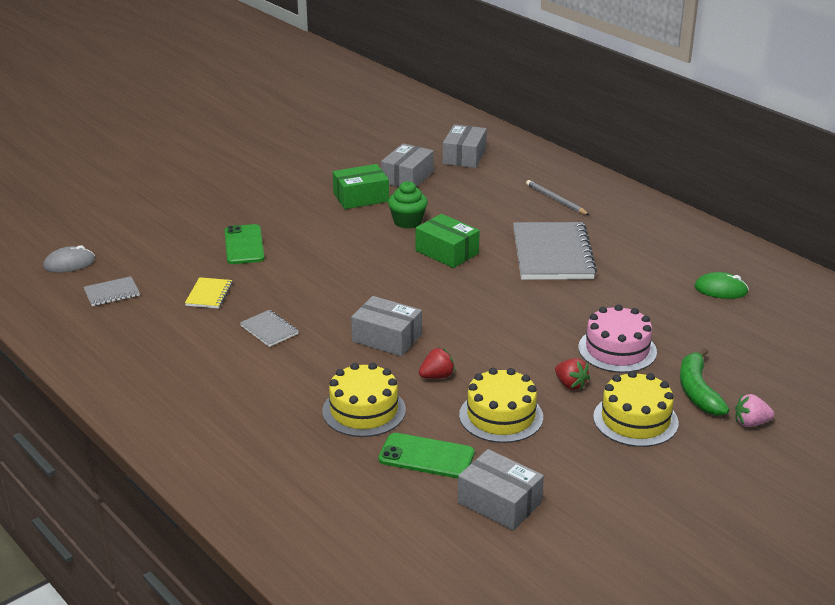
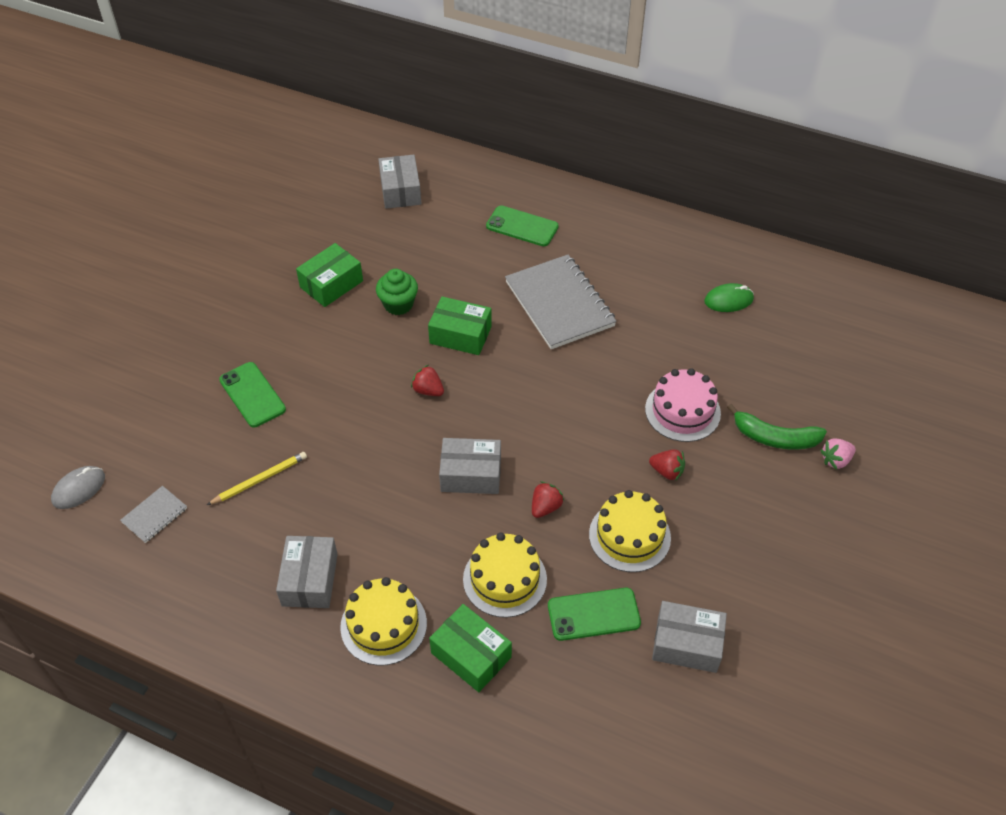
camera: 25 degrees left, 20 degrees up
(209, 294) = (260, 479): yellow notebook -> yellow pencil
(269, 330) = (351, 506): grey notebook -> none
(295, 448) = (471, 655): none -> green box
(391, 278) = (428, 390): none -> red strawberry
(407, 177) = (361, 239): grey box -> grey box (309, 579)
(556, 200) = (522, 226): grey pencil -> green phone
(635, 420) = (743, 494): yellow cake -> yellow cake (383, 625)
(697, 391) = (774, 438): green banana -> green banana turned 45 degrees counterclockwise

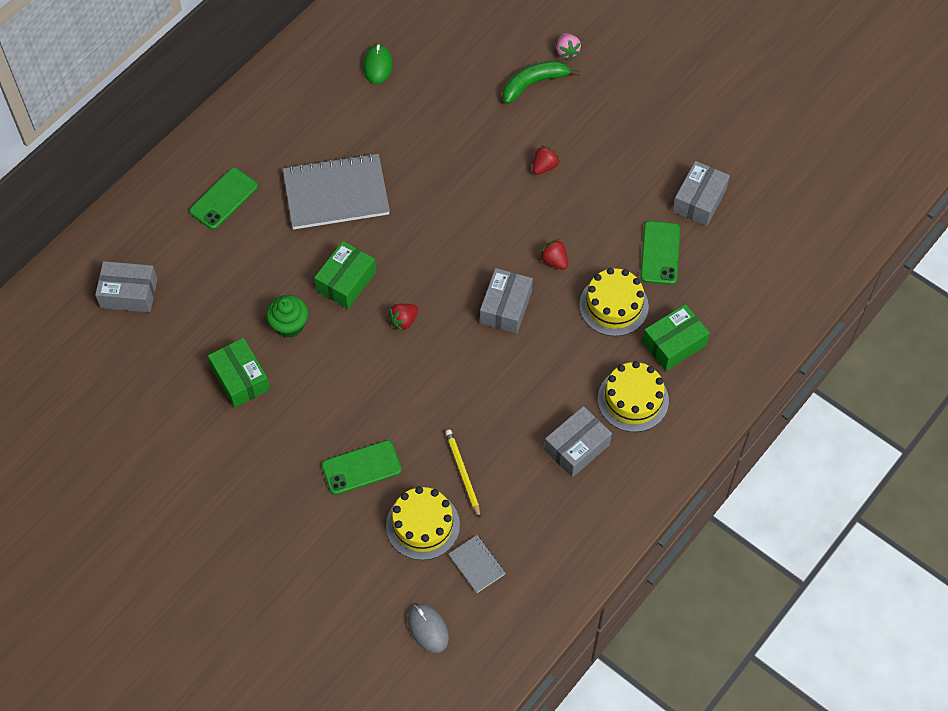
camera: 75 degrees left, 10 degrees up
(309, 579) = (577, 447): grey box -> grey box turned 60 degrees counterclockwise
(629, 536) = (597, 210): yellow cake -> yellow cake (423, 525)
(682, 411) = (487, 137): pink cake -> none
(774, 438) = (534, 83): green banana -> green banana turned 150 degrees counterclockwise

